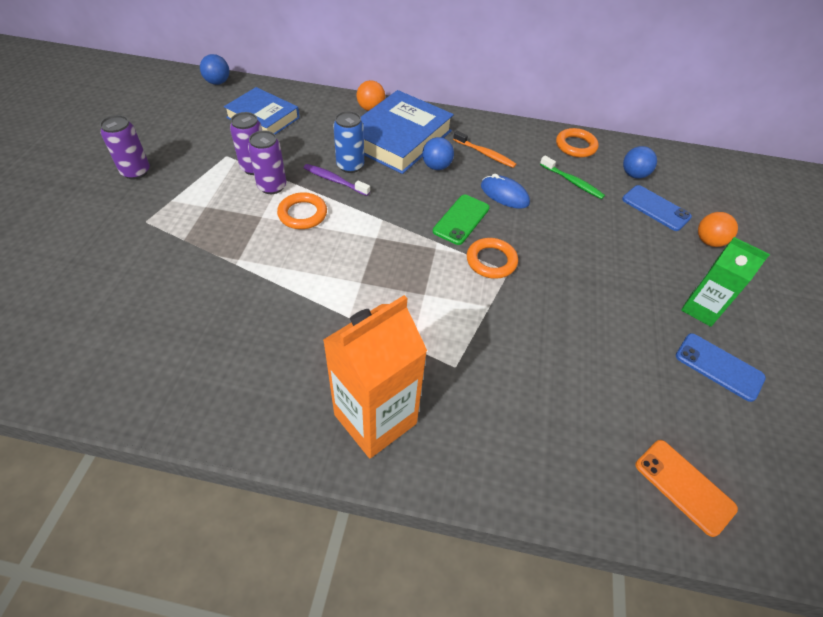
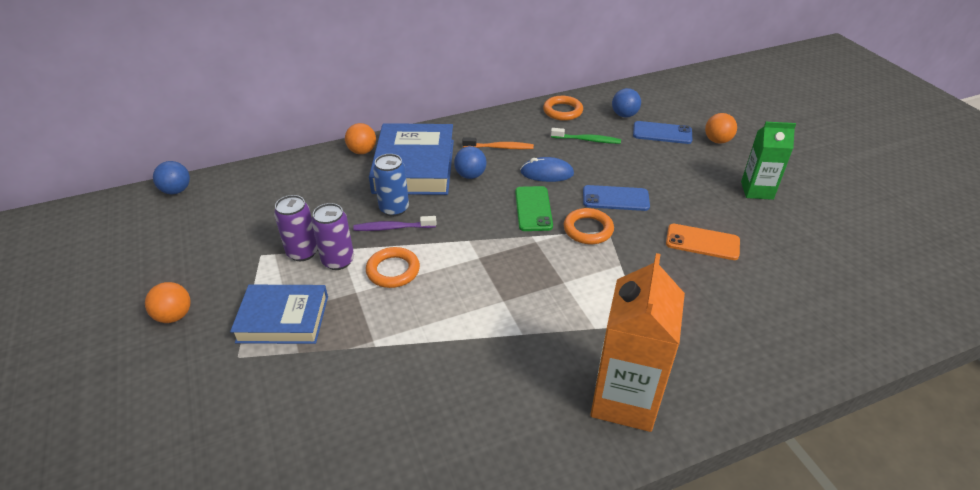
camera: 30 degrees left, 10 degrees down
(136, 172) = (174, 316): purple can -> orange ball
(263, 118) = (263, 203): blue book -> blue book (283, 319)
(684, 486) = (858, 315): orange phone -> orange phone (702, 242)
(719, 367) = (803, 224): blue phone -> blue phone (615, 198)

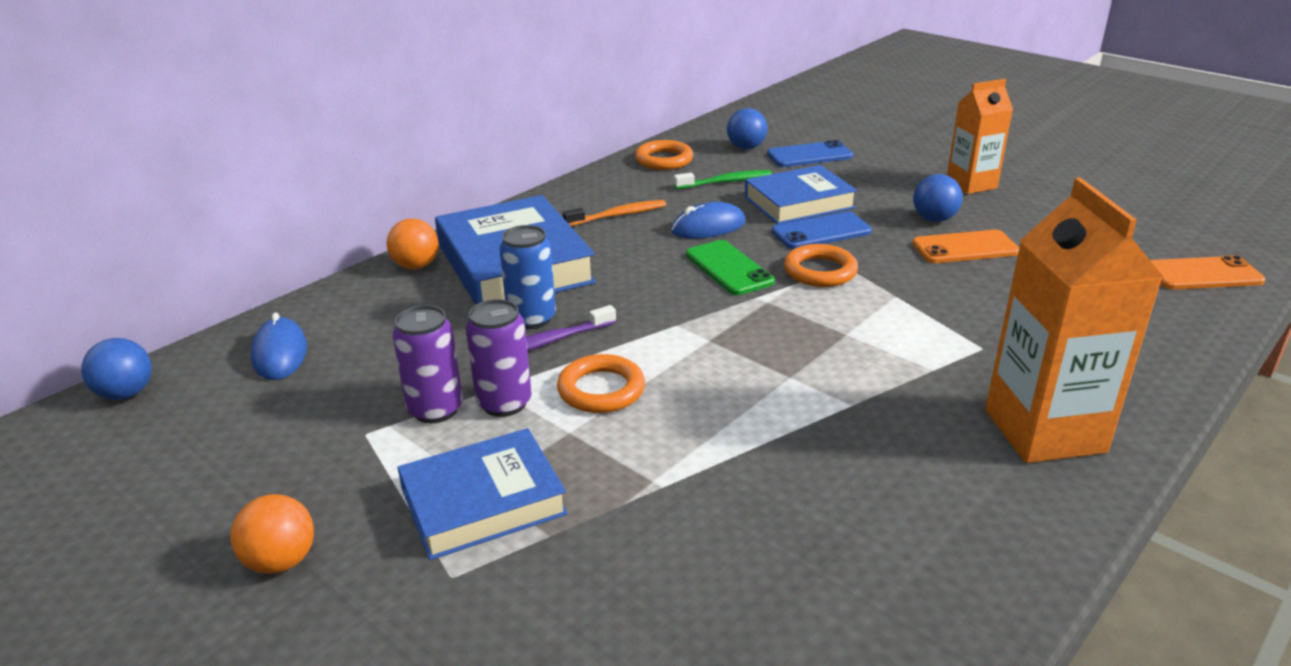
camera: 25 degrees left, 10 degrees down
(257, 189) = (280, 353): none -> blue mouse
(470, 175) = (607, 254): blue ball -> blue ball (934, 219)
(621, 170) = (799, 202): none -> blue book
(717, 141) = (880, 149): orange ball -> none
(757, 190) = (971, 184): green carton -> orange carton
(863, 322) = (1202, 274): none -> orange phone

